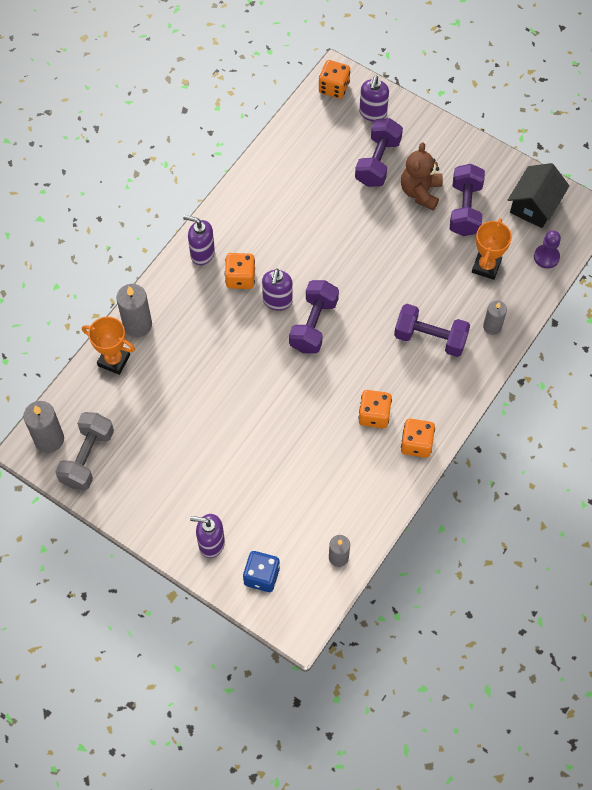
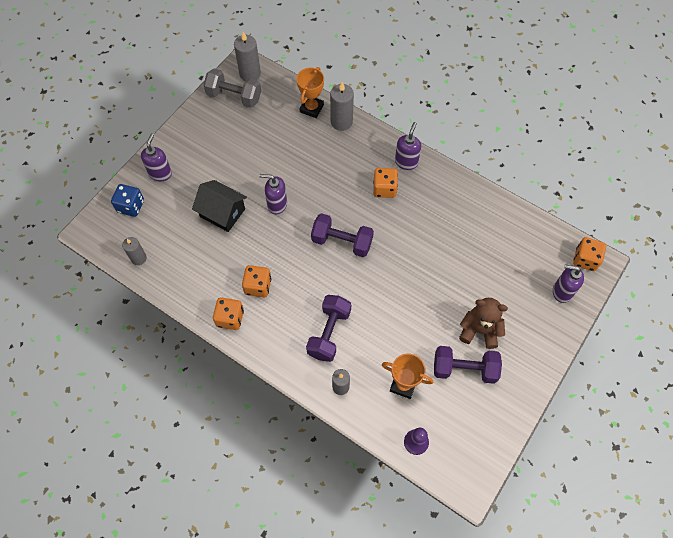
camera: 90 degrees right, 0 degrees up
(277, 301) = (364, 215): purple soap dispenser -> purple soap dispenser (277, 204)
(378, 162) = (508, 295): purple dumbbell -> none
(534, 205) = (473, 435): black house -> black house (222, 213)

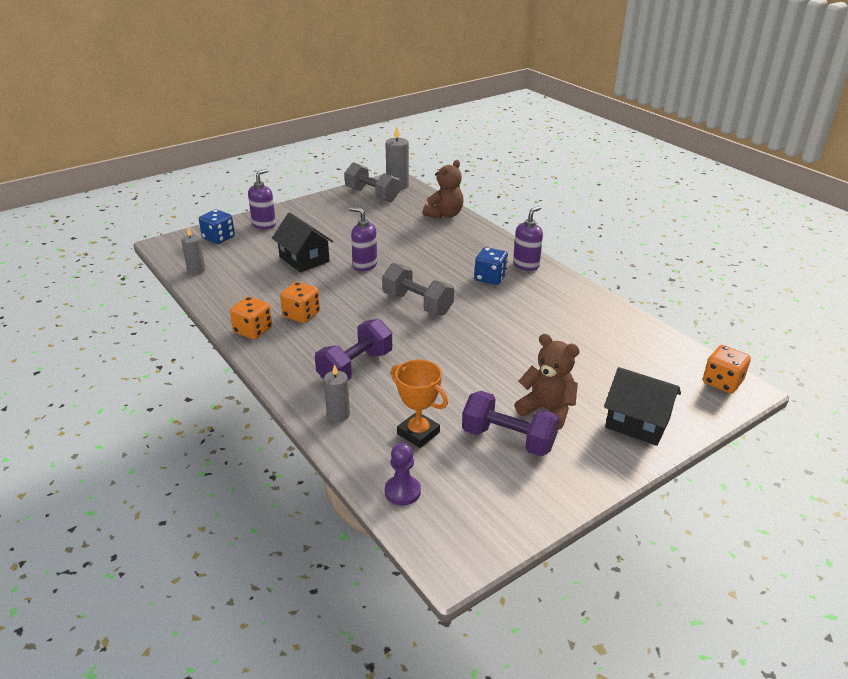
camera: 20 degrees right, 30 degrees down
(311, 108) = (444, 215): orange trophy -> brown teddy bear
(341, 122) = (470, 228): grey candle -> none
(342, 242) = (417, 304): purple dumbbell -> grey dumbbell
(384, 189) = (490, 278): orange dice -> blue dice
(541, 322) = (637, 423): none -> black house
(562, 291) = (678, 402): purple soap dispenser -> none

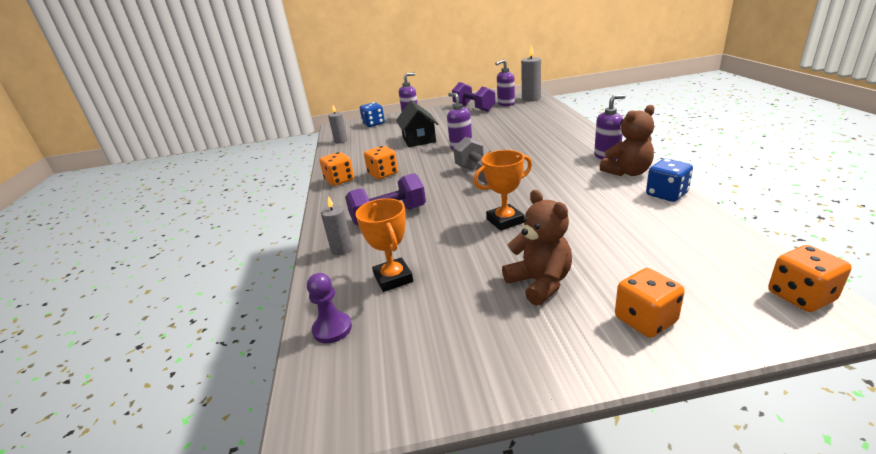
camera: 30 degrees right, 5 degrees down
(372, 195) = (506, 104): grey dumbbell -> purple soap dispenser
(444, 215) = (556, 117): brown teddy bear -> brown teddy bear (627, 172)
(478, 354) = (505, 221): none -> orange trophy
(490, 278) = (563, 163): blue dice -> blue dice (666, 194)
(508, 439) = (475, 303): purple dumbbell -> purple dumbbell (474, 108)
(637, 423) = (645, 320): black house -> orange dice

